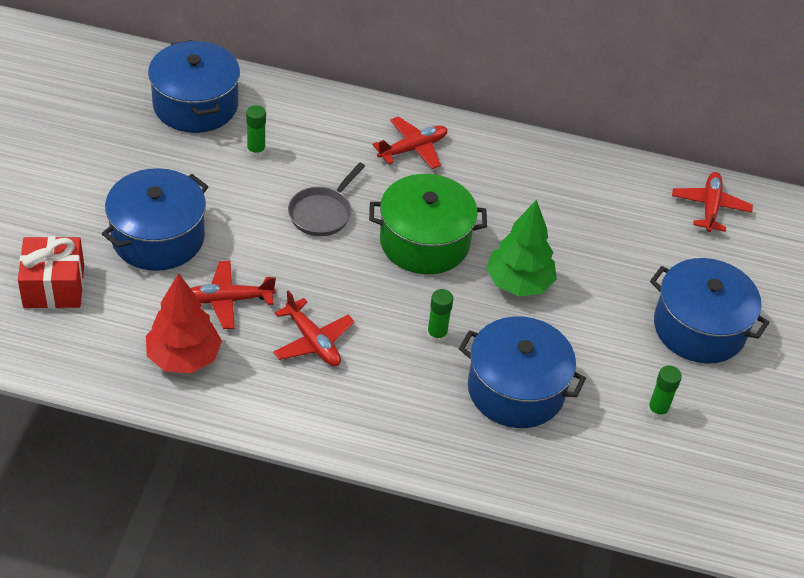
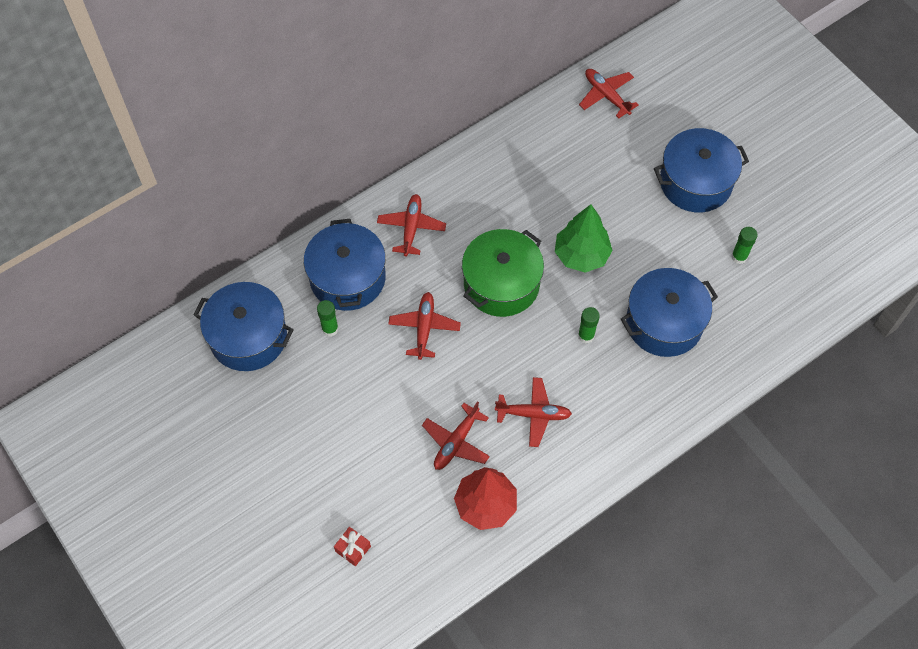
camera: 45 degrees left, 15 degrees up
(54, 286) = (353, 549): red gift -> red gift, size x0.52
(158, 237) = (361, 449): blue pot -> blue pot (347, 278)
(322, 213) = (424, 328): grey pan -> red plane

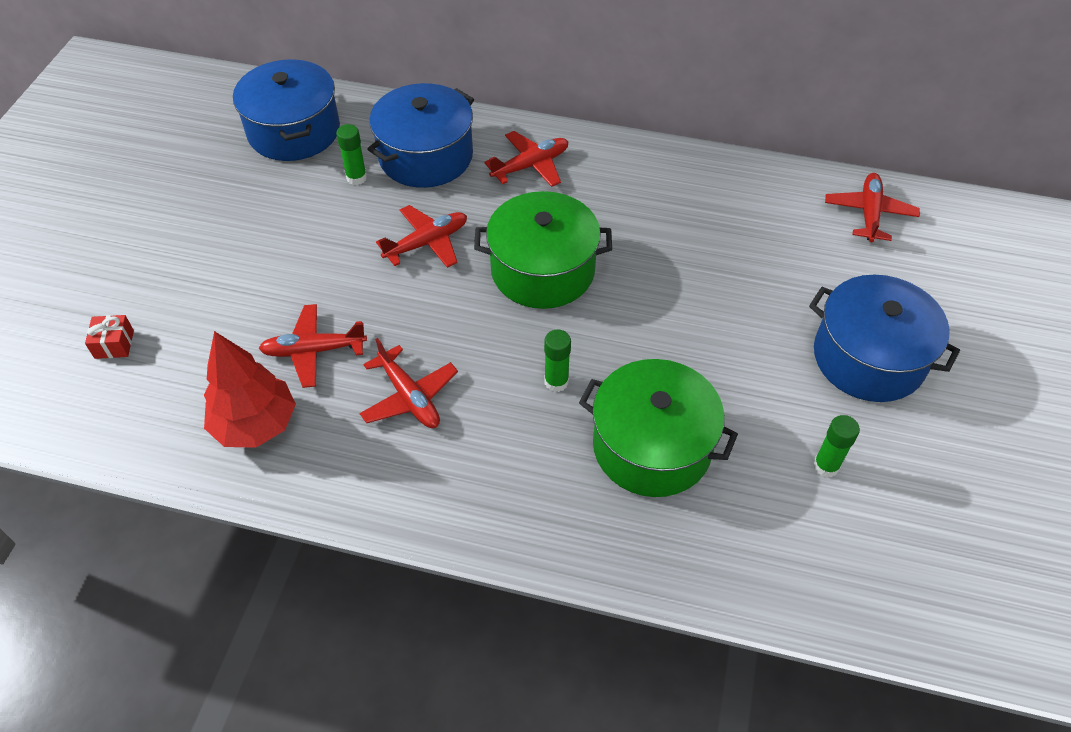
camera: 50 degrees right, 10 degrees down
(581, 255) = (652, 314): green tree -> none
(664, 323) = (652, 446): blue pot -> green pot

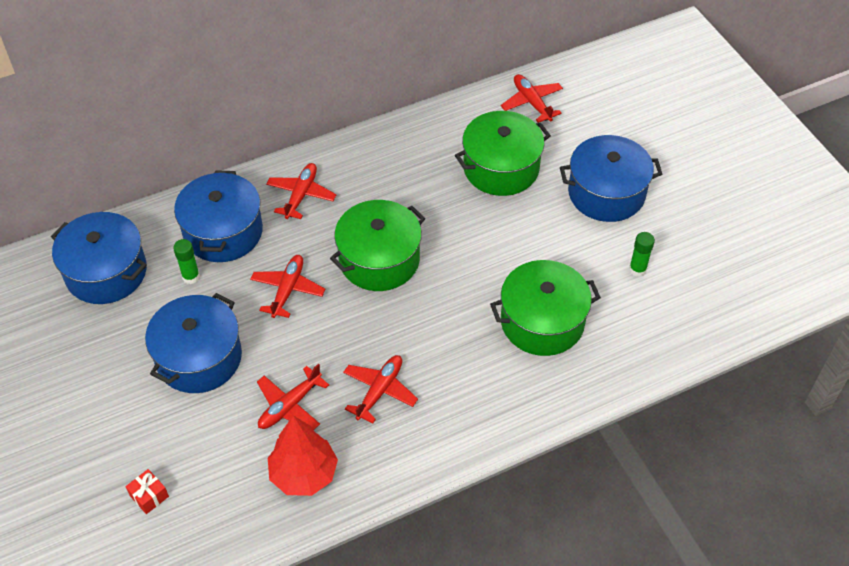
camera: 40 degrees left, 0 degrees up
(286, 252) = (199, 358): none -> blue pot
(409, 397) = (379, 391): red plane -> red plane turned 75 degrees counterclockwise
(556, 382) = (455, 322): green glue stick -> none
(766, 259) = (501, 168): none -> green pot

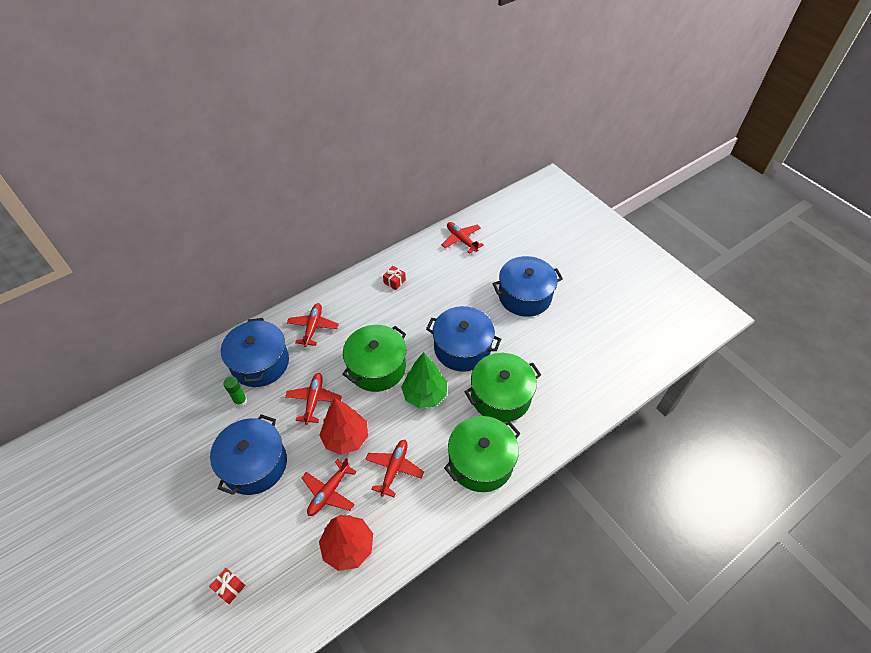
camera: 10 degrees left, 0 degrees up
(106, 272) = (175, 407): blue pot -> blue pot (462, 348)
(322, 343) = (346, 438): none -> red tree
(424, 148) = (394, 281): none -> red gift
(438, 304) = (425, 395): none -> green tree
(501, 168) = (450, 288): green pot -> green pot (481, 462)
(637, 269) = (557, 348): green glue stick -> none

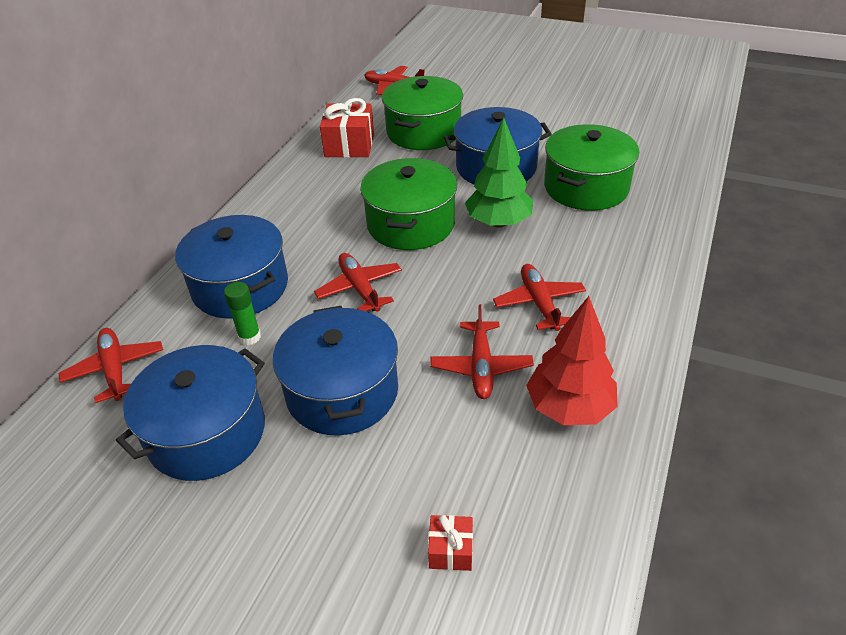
camera: 30 degrees left, 10 degrees down
(313, 327) = (283, 223): red plane -> red plane (115, 369)
(346, 438) = (444, 304): red tree -> none
(394, 281) = (349, 145): red gift -> red gift, size x1.94
(481, 462) = (631, 249): green pot -> green pot (423, 132)
(524, 296) = (515, 103): blue pot -> blue pot (206, 432)

